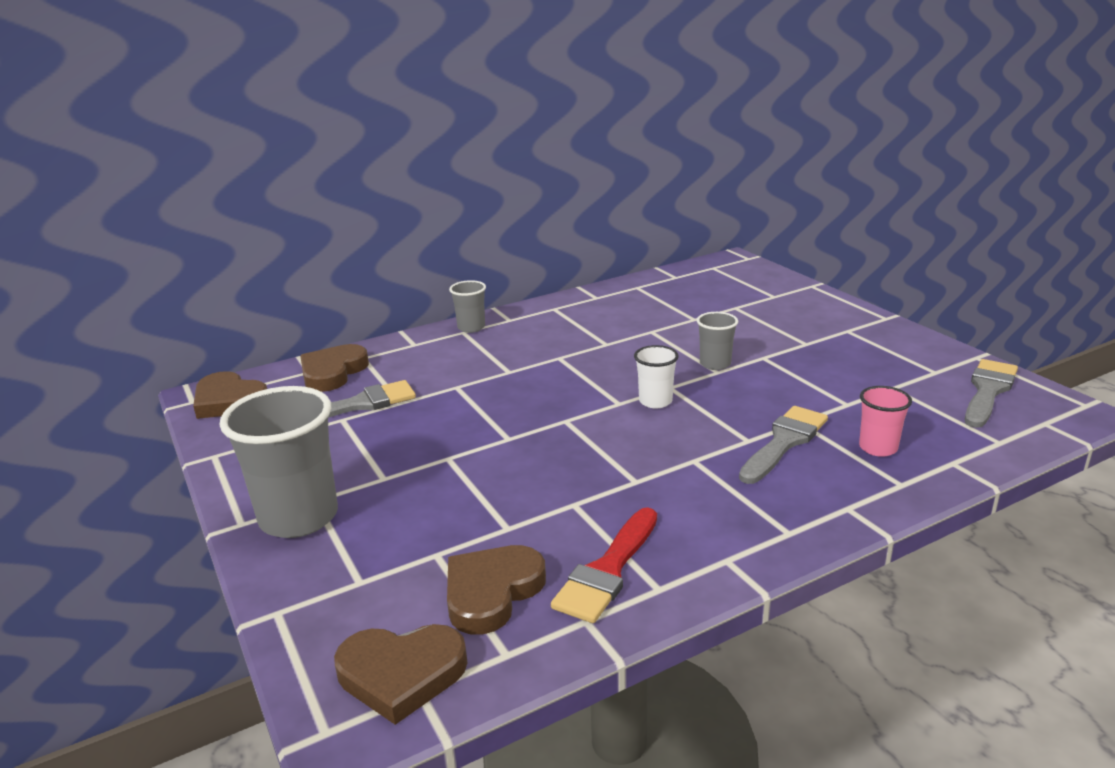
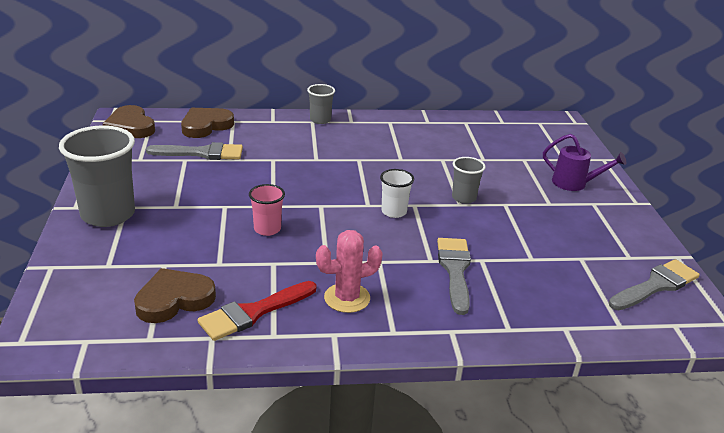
camera: 20 degrees right, 5 degrees up
(401, 674) = (84, 327): brown heart -> none
(700, 513) = (347, 298): none -> pink cactus
(784, 442) = (455, 270): grey brush -> grey brush turned 60 degrees counterclockwise
(810, 317) = (575, 184): none -> purple watering can
(878, 448) = (519, 298): pink cup -> pink cup (267, 229)

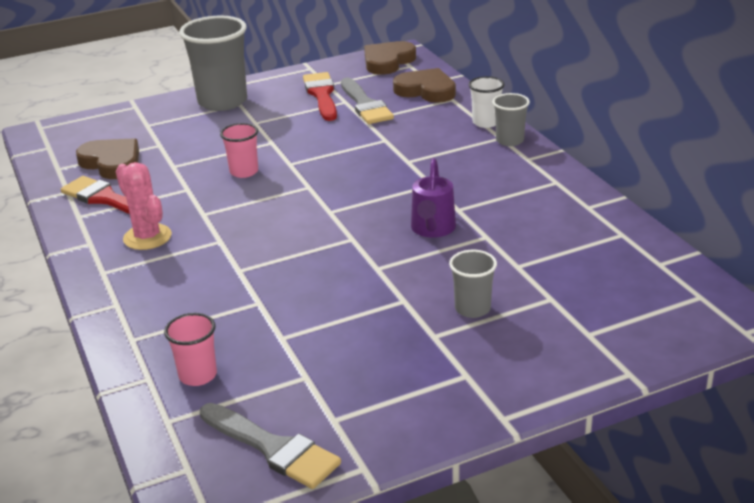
camera: 75 degrees right, 0 degrees up
(158, 166) = (321, 95): none -> red brush
(394, 212) = (326, 229): white cup -> white cup (485, 122)
(455, 270) = (227, 288): grey brush -> none
(464, 198) = (395, 268): grey cup -> grey cup (472, 309)
(568, 303) = (198, 375): none -> pink cup
(575, 184) = (514, 352): purple watering can -> purple watering can (432, 230)

